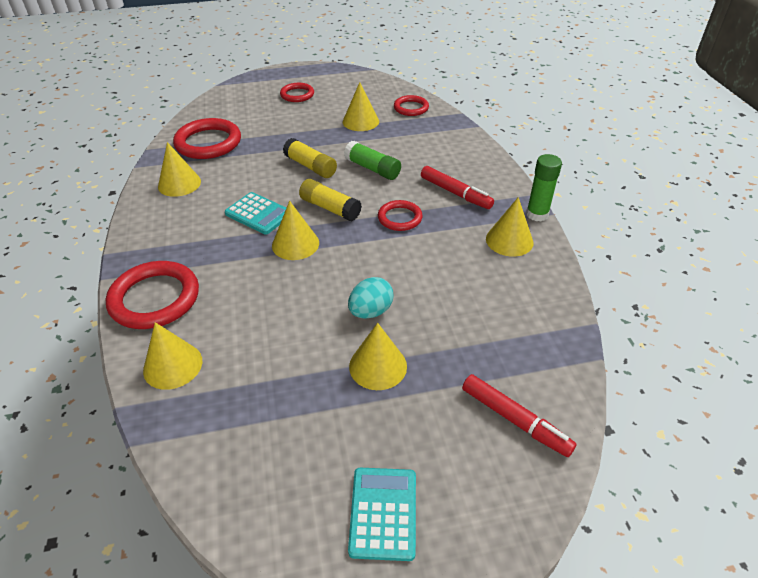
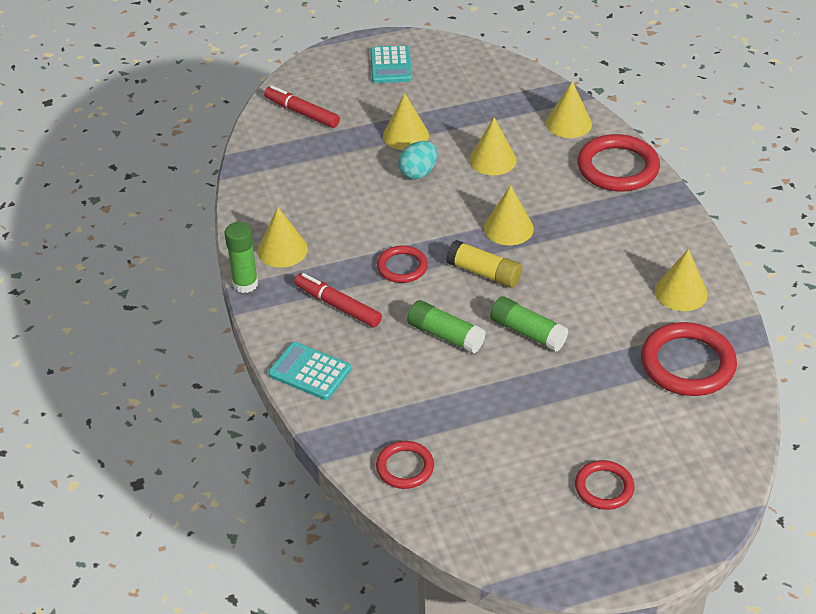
camera: 175 degrees right, 0 degrees up
(258, 214) = (563, 259): turquoise calculator -> turquoise calculator (310, 372)
(310, 166) = (527, 332): yellow glue stick -> green glue stick
(360, 121) = (480, 427): yellow cone -> yellow cone (492, 160)

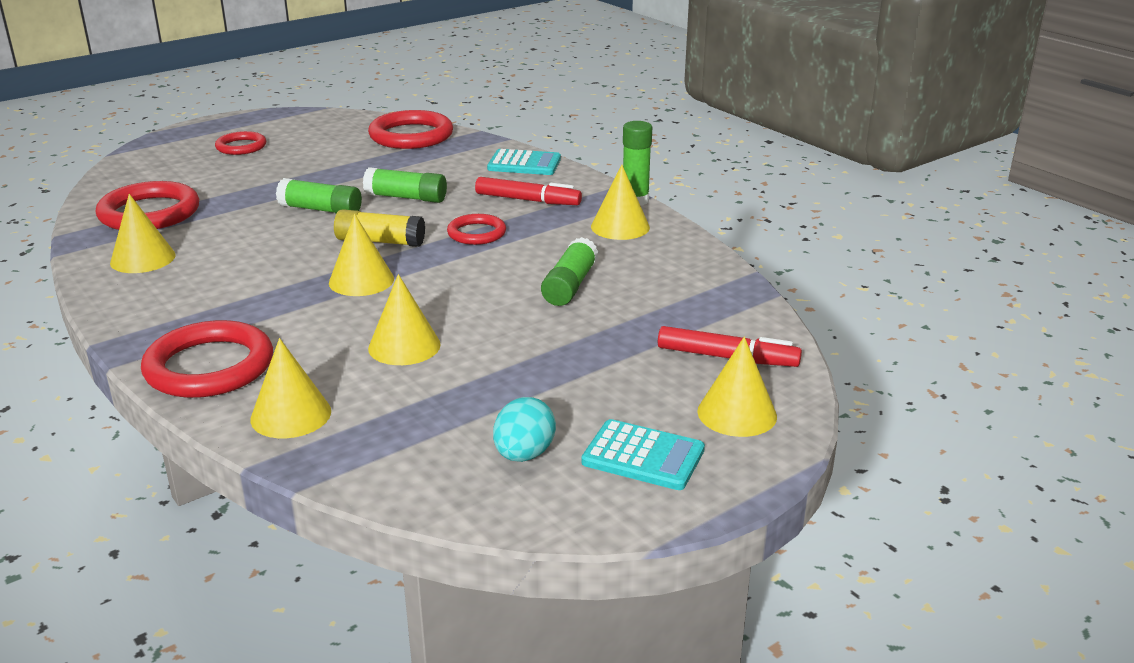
camera: 160 degrees right, 15 degrees down
(360, 191) = (570, 285): none -> green glue stick
(391, 65) = (643, 456): turquoise calculator -> turquoise calculator turned 135 degrees clockwise
(405, 135) = (549, 355): yellow cone -> yellow cone (737, 413)
(405, 467) = (411, 135): red ring -> red ring, size x1.73
(418, 173) = (505, 315): turquoise egg -> turquoise egg (524, 454)

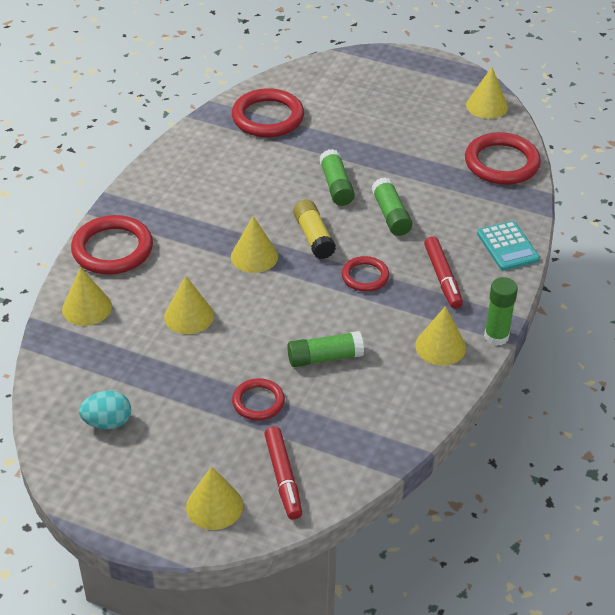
camera: 60 degrees right, 15 degrees up
(143, 259) = (209, 151): yellow cone -> yellow cone (487, 106)
(241, 147) = (400, 95): red ring -> red ring (258, 402)
(643, 456) = (138, 477): turquoise calculator -> none

